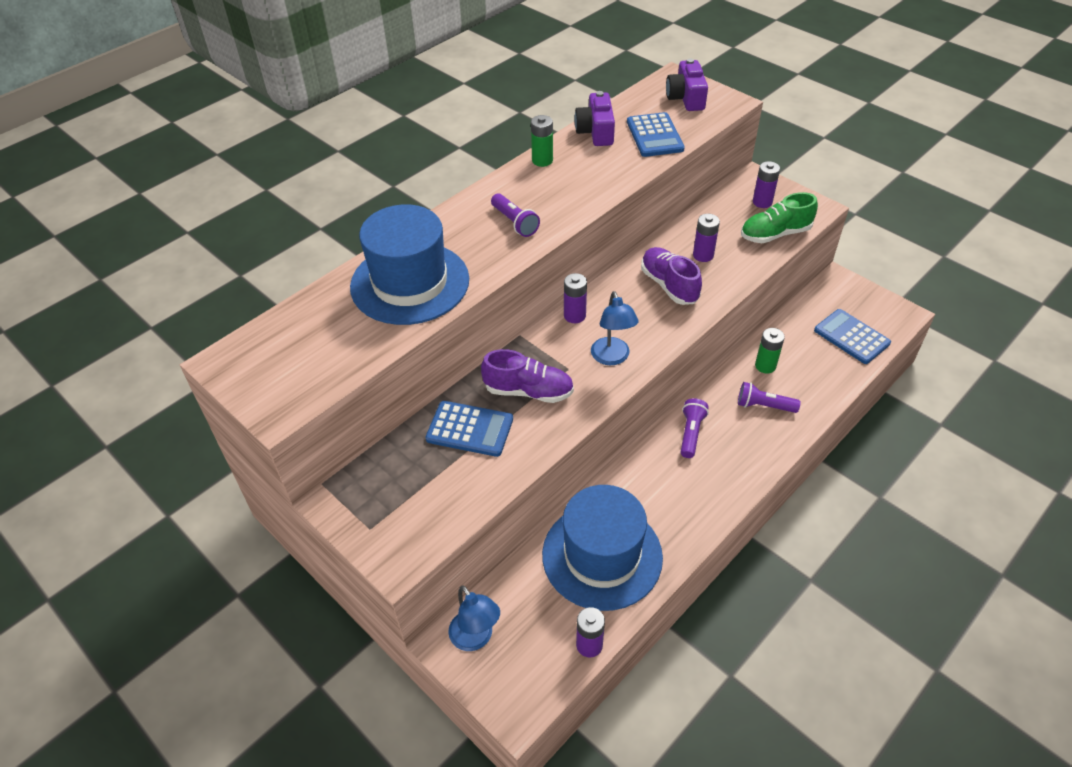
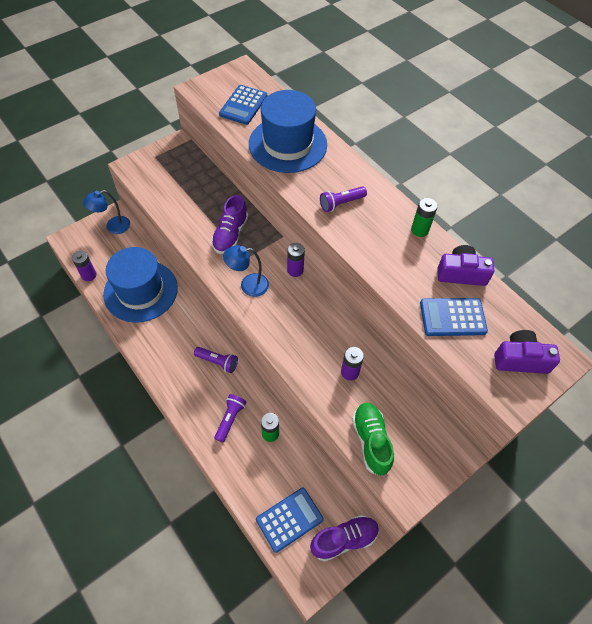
camera: 95 degrees right, 10 degrees up
(470, 429) = (208, 203): blue calculator -> blue calculator (243, 105)
(669, 285) = (316, 338): purple shoe -> purple shoe (344, 539)
(762, 202) = (420, 445): purple battery -> none

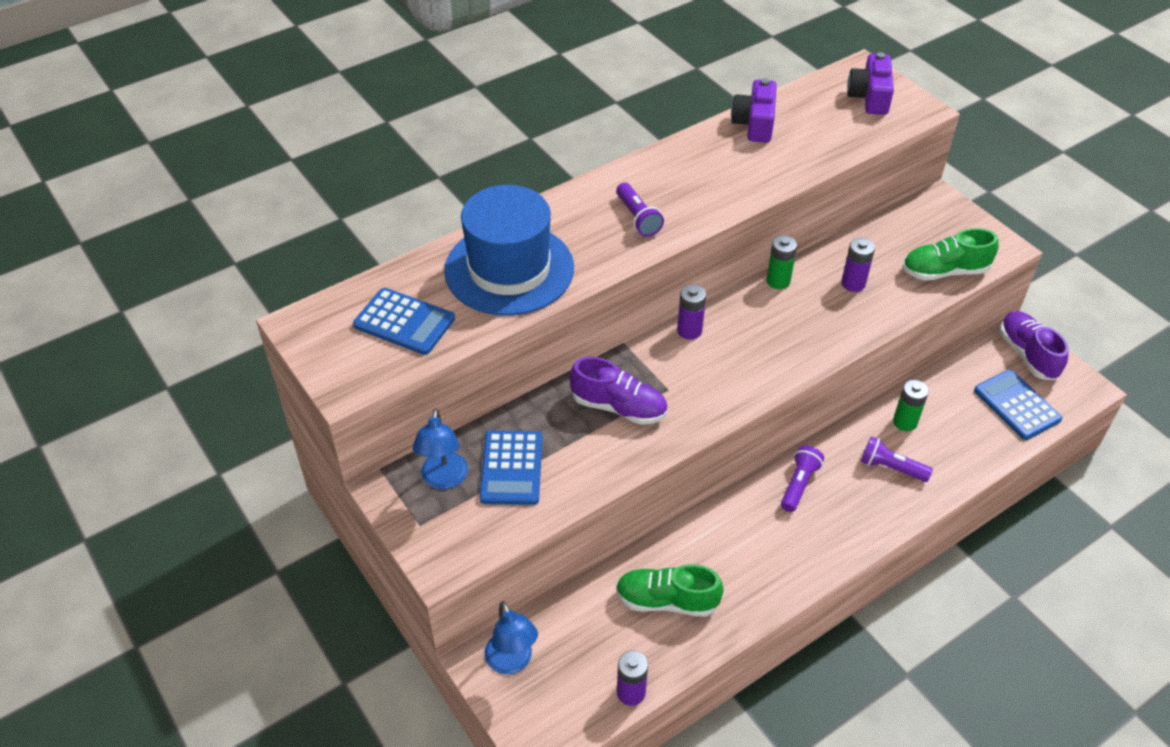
camera: 85 degrees left, 10 degrees down
(141, 291) = (667, 601): blue hat -> green shoe
(248, 285) = (719, 385): blue lamp -> blue lamp (444, 479)
(419, 230) = (685, 149): green battery -> green battery (778, 281)
(452, 317) = (821, 138): blue calculator -> blue calculator (512, 468)

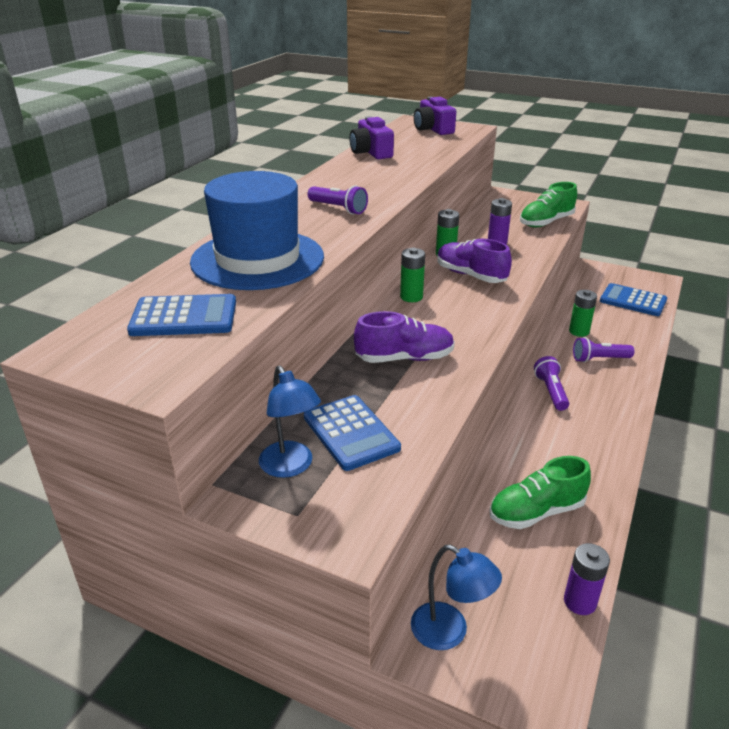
camera: 30 degrees left, 15 degrees down
(689, 330) = (411, 297): purple battery -> green battery
(1027, 354) = (608, 275): purple shoe -> purple shoe (470, 275)

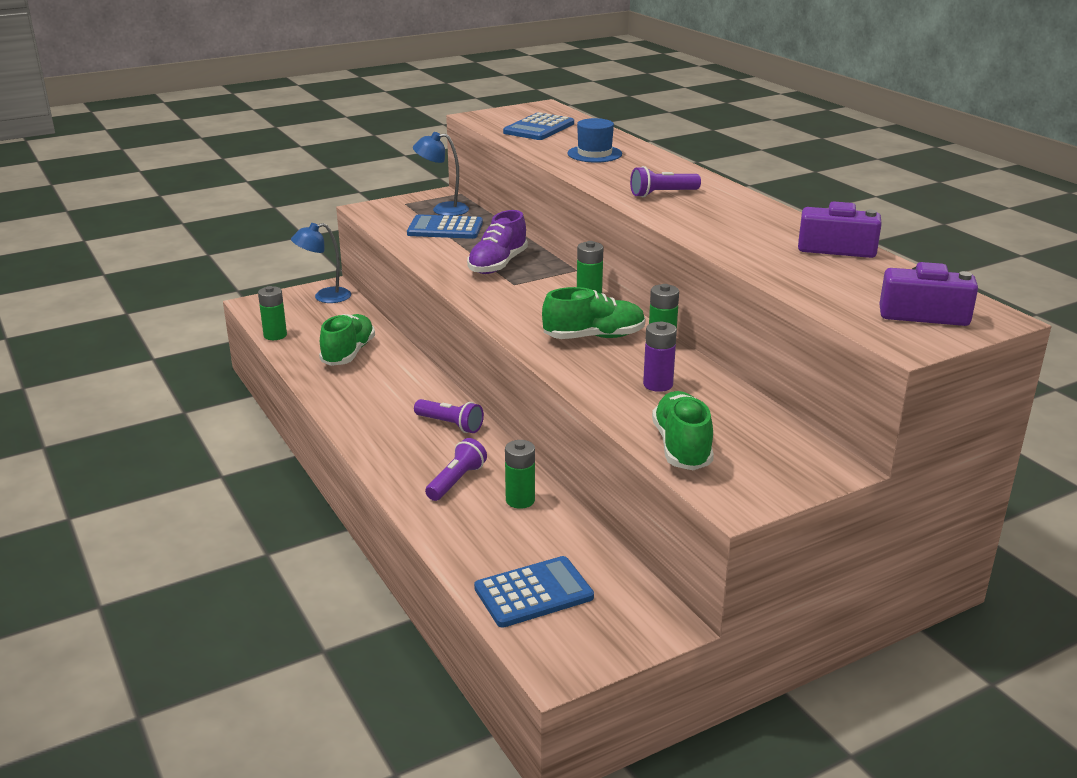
camera: 125 degrees right, 5 degrees down
(257, 259) = (594, 154): blue hat -> blue hat, size x0.48
(470, 275) = (594, 337): purple shoe -> green shoe
(580, 602) = (275, 335): purple battery -> green battery

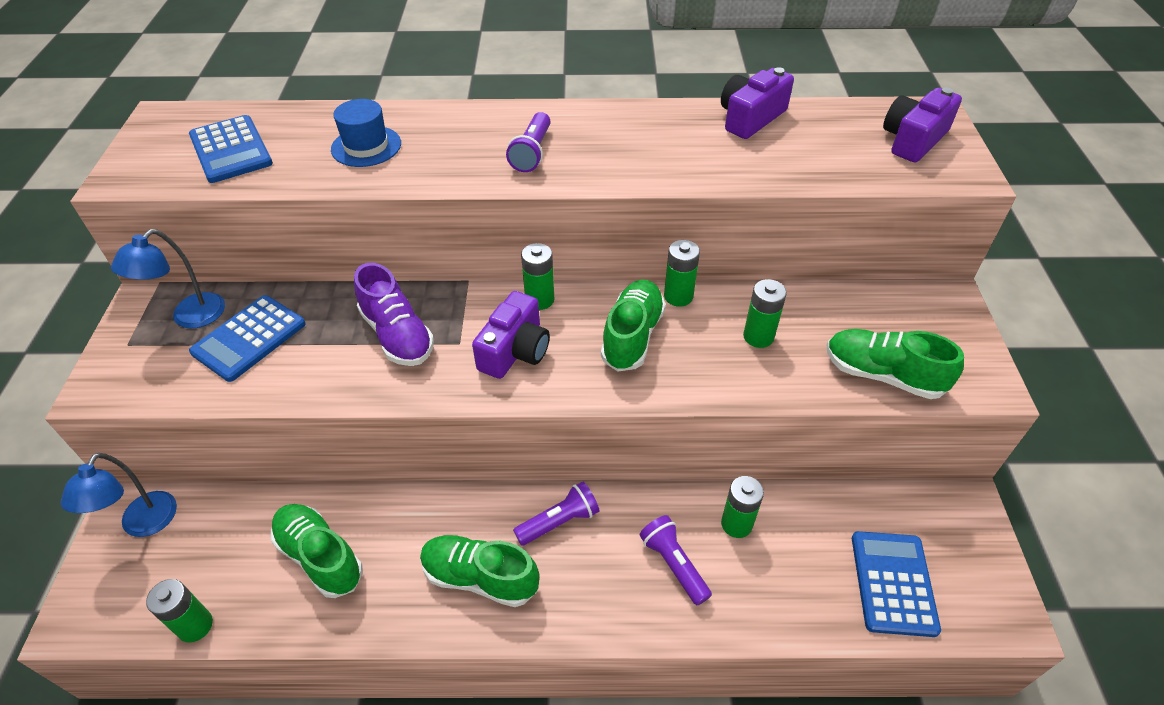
camera: 60 degrees left, 20 degrees up
(379, 409) = (480, 577): none -> green shoe
(529, 302) = (515, 350): none -> purple camera
(658, 384) = (758, 336): purple battery -> green battery

